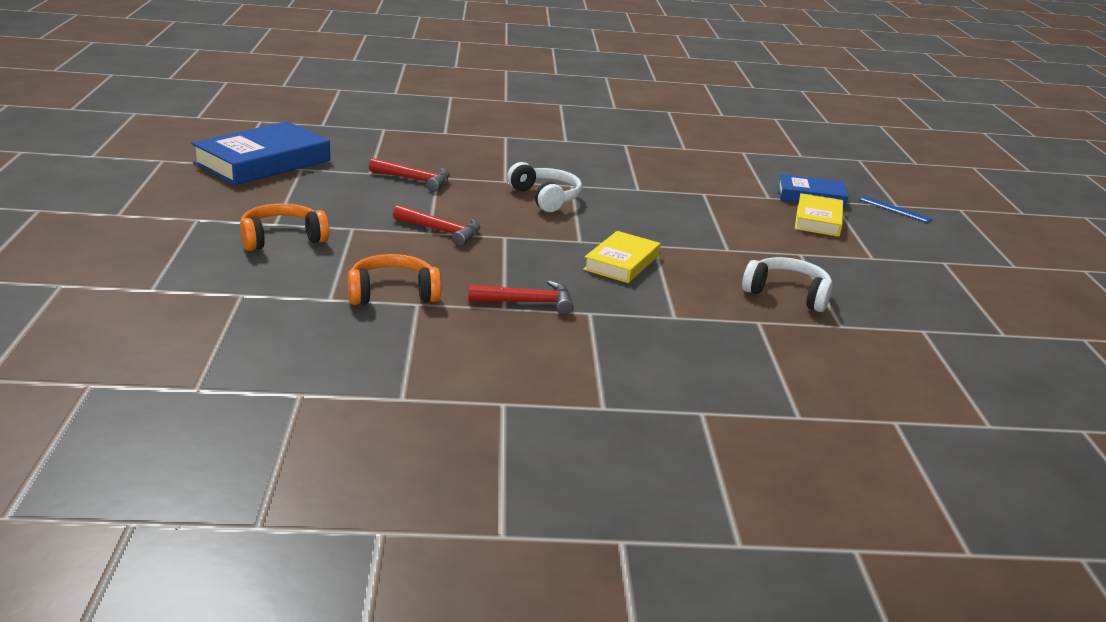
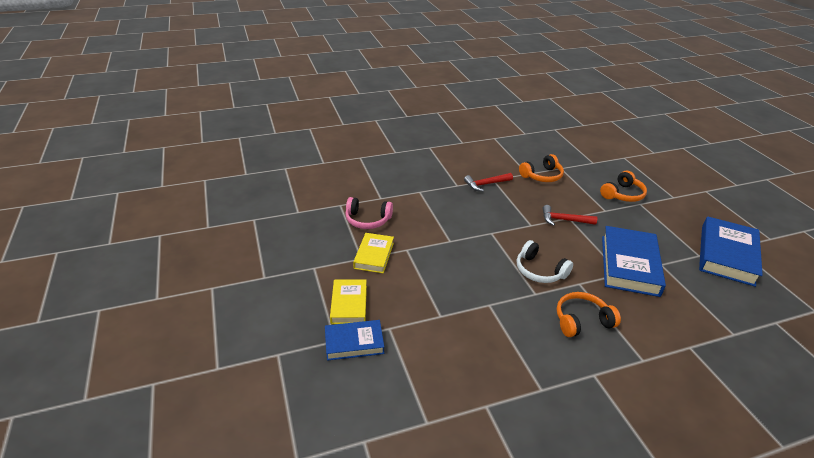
camera: 165 degrees right, 10 degrees up
(414, 180) = (629, 265): red hammer -> blue book
(538, 162) = (582, 321): none -> orange headphones
(621, 262) = (460, 221): yellow book -> yellow book (374, 255)
(787, 294) = (367, 220): white headphones -> pink headphones
(894, 209) = (282, 345): blue ruler -> none

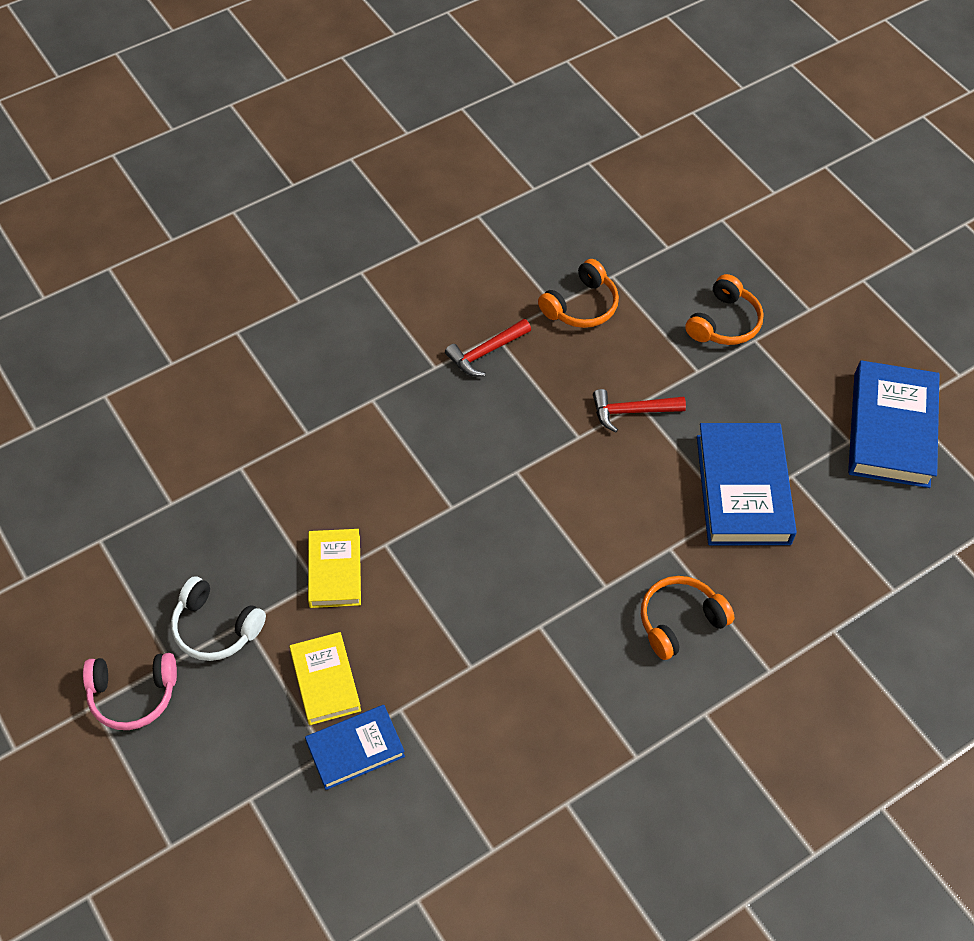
camera: 15 degrees left, 20 degrees up
(367, 220) = (300, 493): pink headphones -> pink headphones (133, 694)
(539, 271) = (606, 537): white headphones -> white headphones (215, 628)

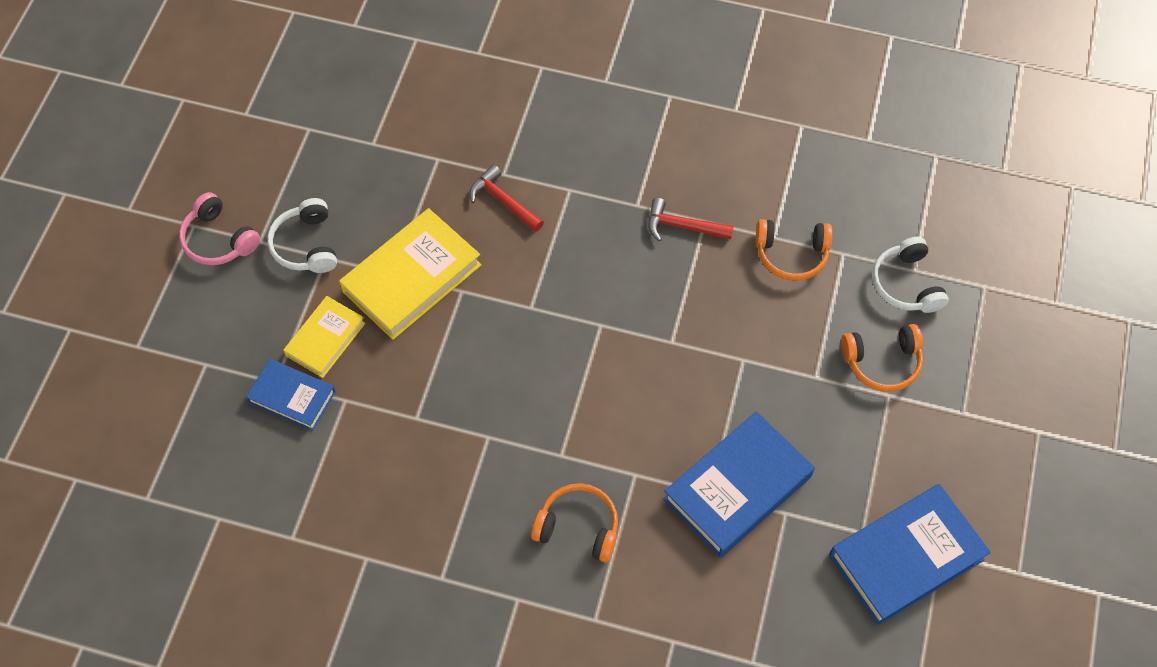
camera: 50 degrees right, 5 degrees up
(334, 571) = (412, 278): yellow book -> yellow book, size x1.69
(632, 411) = (730, 360): red hammer -> red hammer (504, 201)
(675, 260) = (906, 284): none -> white headphones

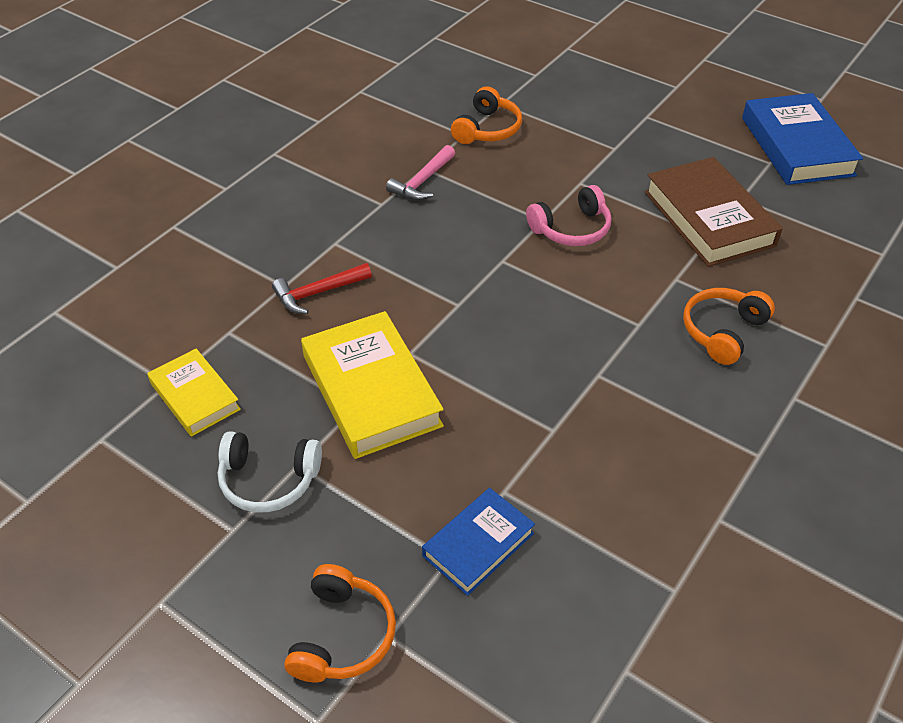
camera: 70 degrees left, 15 degrees down
(219, 240) = (202, 576): pink headphones -> pink headphones (571, 229)
(325, 339) = (412, 491): yellow book -> yellow book (195, 396)
(683, 226) = (422, 181): red hammer -> pink hammer
(737, 488) = (709, 218): blue book -> brown book
(882, 362) = (614, 111): orange headphones -> orange headphones (342, 635)
(906, 284) = (547, 81): white headphones -> none

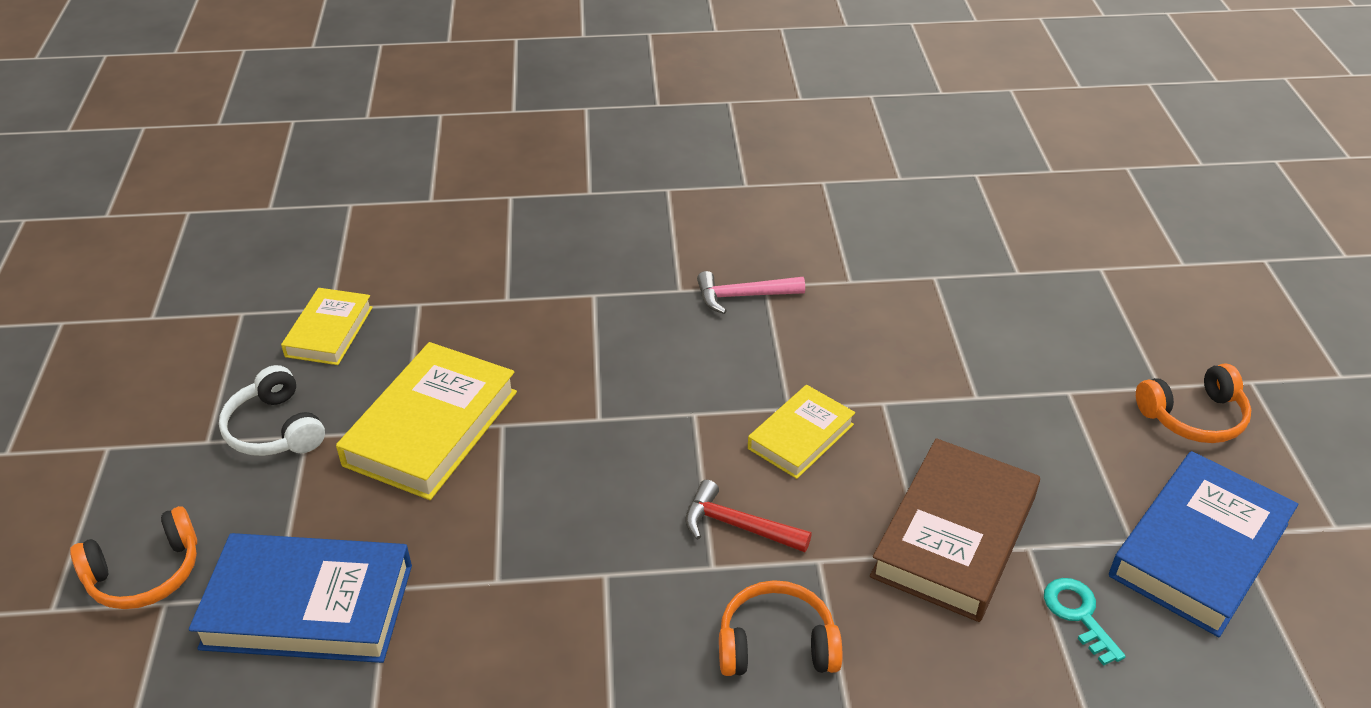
camera: 50 degrees right, 5 degrees down
(318, 293) = (518, 324): red hammer -> red hammer (738, 526)
(478, 544) = (308, 606): blue book -> blue book, size x1.69
(487, 129) = (879, 291): orange headphones -> orange headphones (1193, 417)
(571, 229) = (800, 436): pink headphones -> yellow book
(802, 210) = (1078, 615): none -> turquoise key

